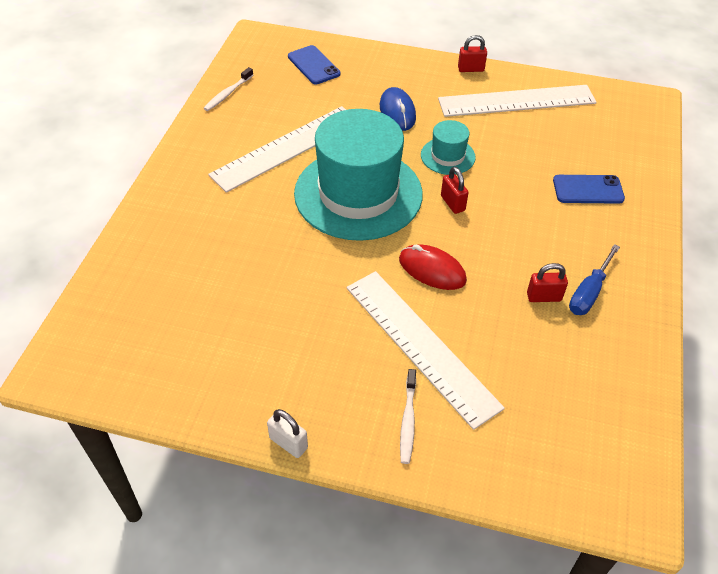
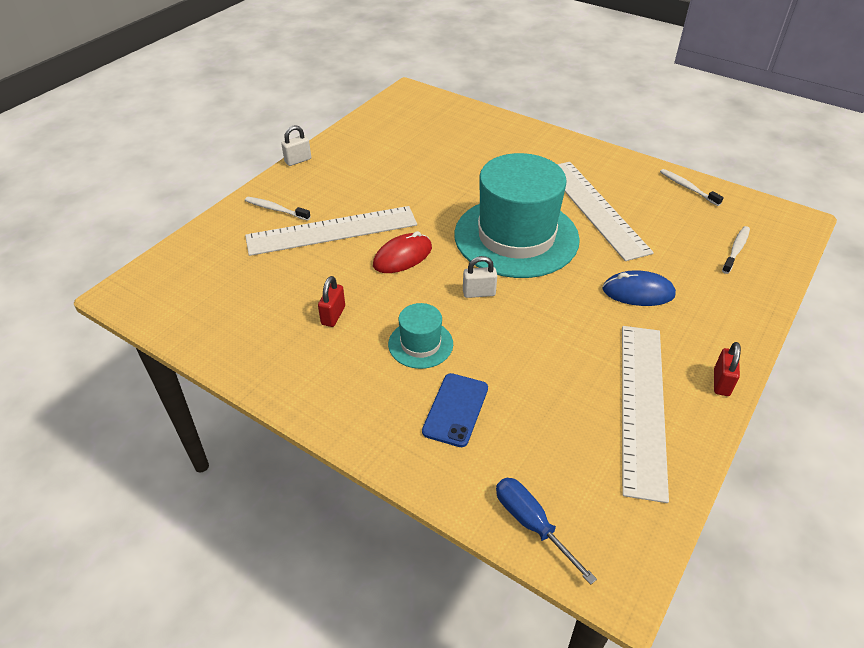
camera: 110 degrees right, 5 degrees down
(313, 65) = (736, 250): blue phone -> white toothbrush
(448, 156) = (551, 310): turquoise hat -> turquoise hat (420, 344)
(452, 203) = (479, 293): red padlock -> white padlock
(589, 292) = (319, 349): blue screwdriver -> blue screwdriver (532, 524)

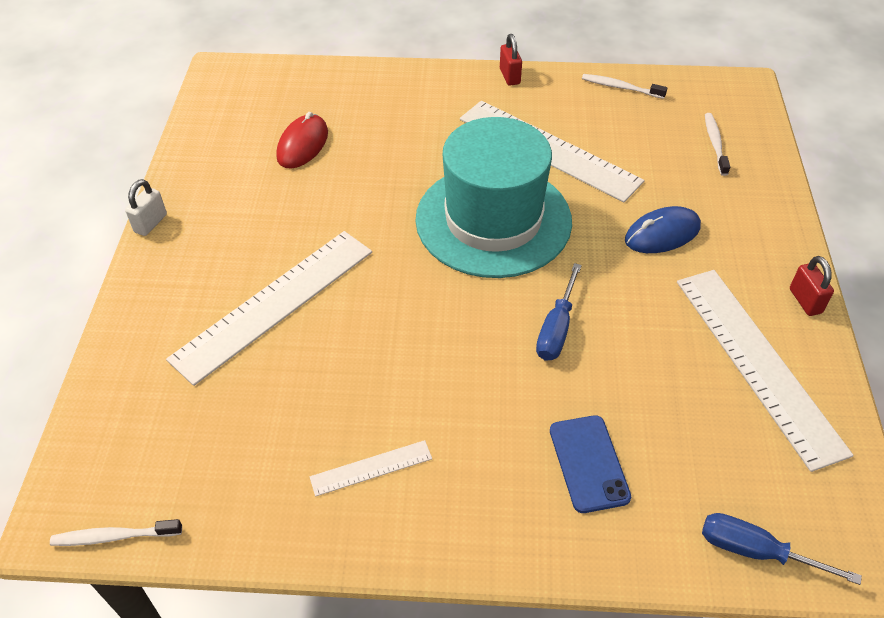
camera: 30 degrees left, 5 degrees up
(276, 209) = (177, 305): white toothbrush -> white toothbrush (114, 536)
(312, 345) = (371, 468): none -> white ruler
(333, 315) = (365, 416): red padlock -> red padlock (509, 76)
(402, 257) = (387, 301): red mouse -> red mouse (302, 145)
(420, 344) = (492, 403): turquoise hat -> none
(479, 293) = (506, 309): white padlock -> none
(504, 319) = (556, 328): none -> blue screwdriver

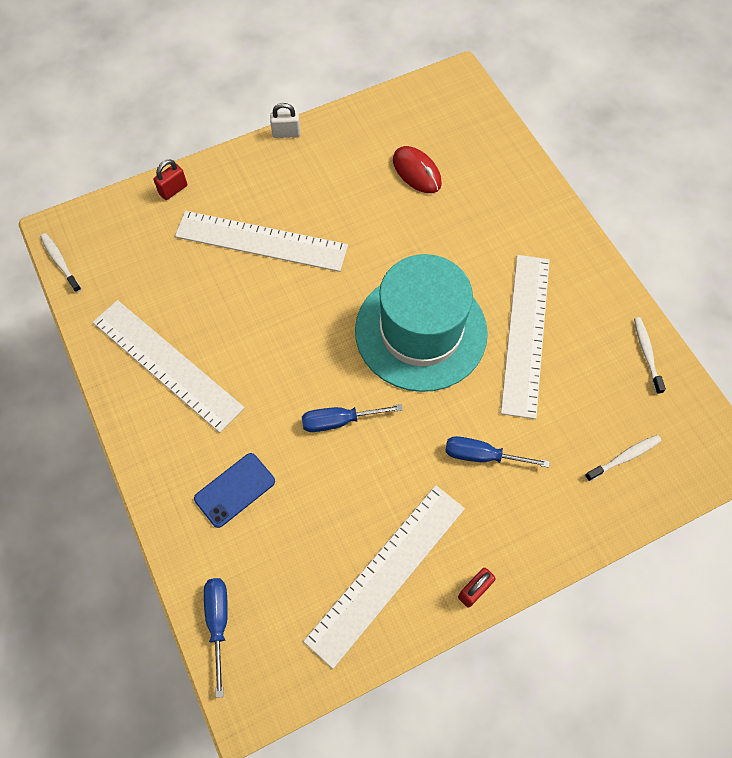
camera: 60 degrees right, 15 degrees up
(302, 145) = (417, 172): red mouse -> red mouse turned 60 degrees clockwise
(371, 468) = (167, 364): white ruler -> white ruler, size x2.19
(509, 76) = (597, 265): red padlock -> red padlock (173, 190)
(662, 234) = (482, 456): blue mouse -> blue screwdriver

